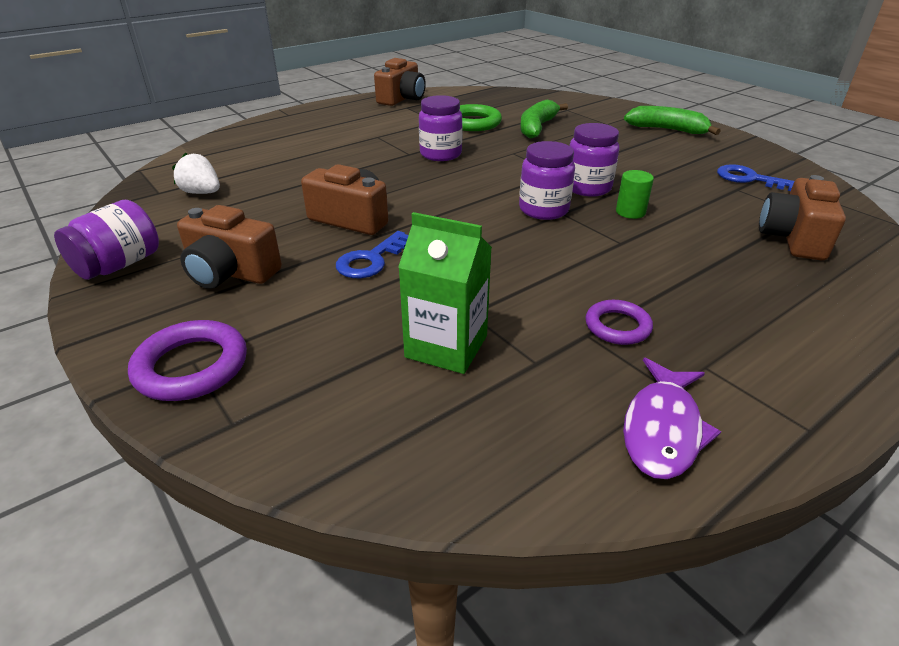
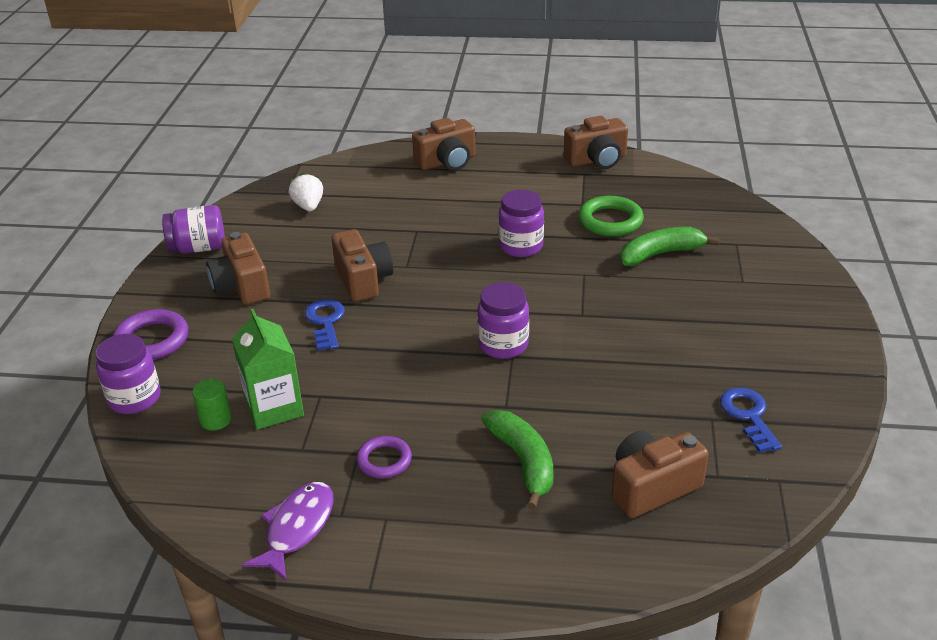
camera: 45 degrees right, 0 degrees up
(287, 130) = (447, 162): none -> brown camera
(371, 260) = (325, 322): blue key -> blue key turned 90 degrees clockwise
(587, 188) = (577, 344): purple jar -> purple jar (134, 399)
(630, 212) = (566, 385): green cylinder -> green cylinder (215, 420)
(662, 429) = (297, 528): purple fish -> purple fish turned 135 degrees clockwise
(667, 130) = (791, 319): green banana -> green banana (523, 461)

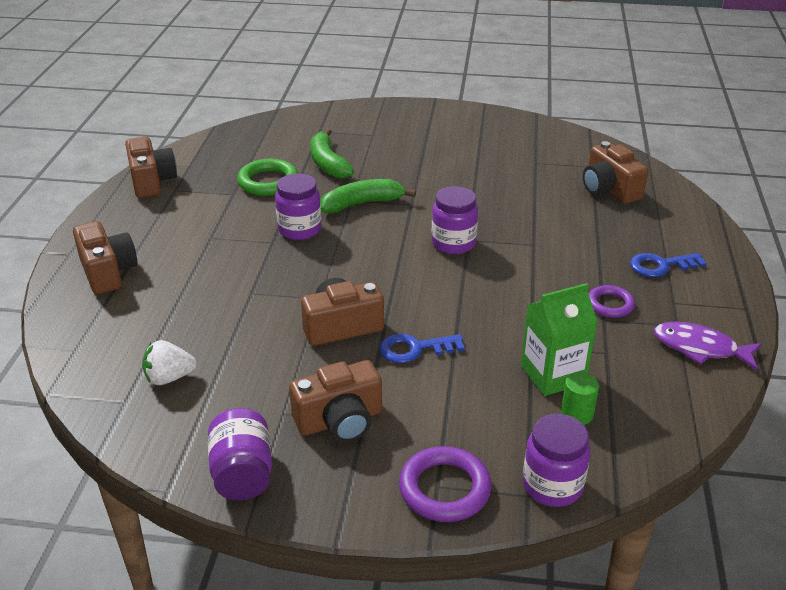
camera: 90 degrees left, 0 degrees up
(523, 461) = (596, 238): green banana -> green banana (362, 203)
(748, 416) = (531, 149): blue key -> blue key (661, 266)

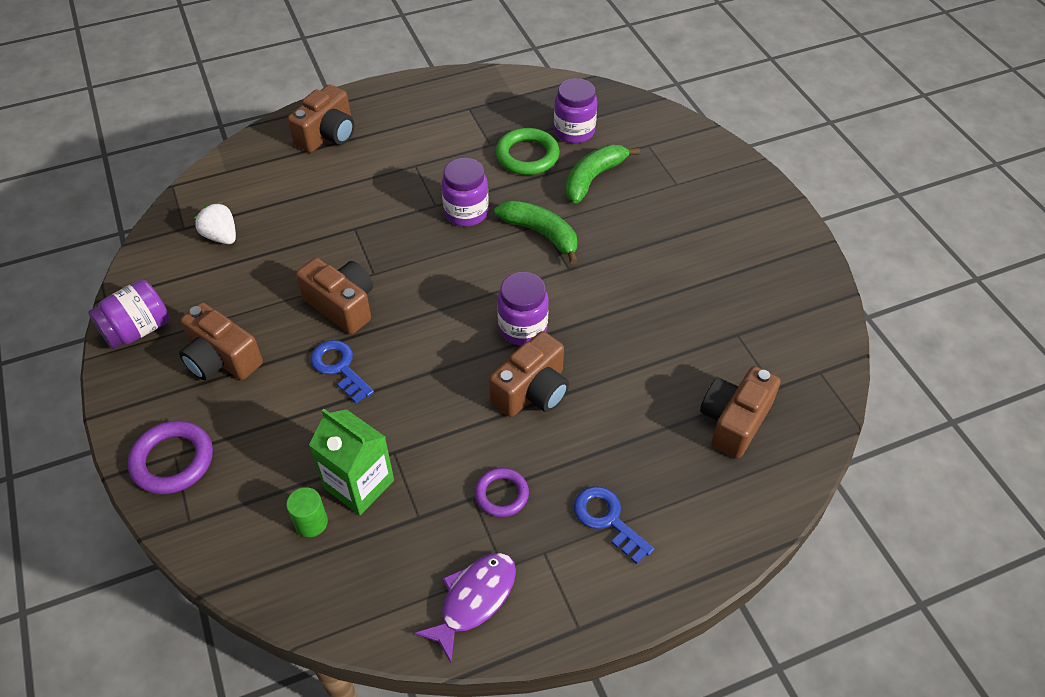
camera: 60 degrees right, 15 degrees up
(152, 181) = (470, 88): brown camera -> brown camera (532, 391)
(552, 486) = (208, 535): purple jar -> purple jar (574, 131)
(700, 348) = (474, 600): purple fish -> purple fish turned 45 degrees clockwise

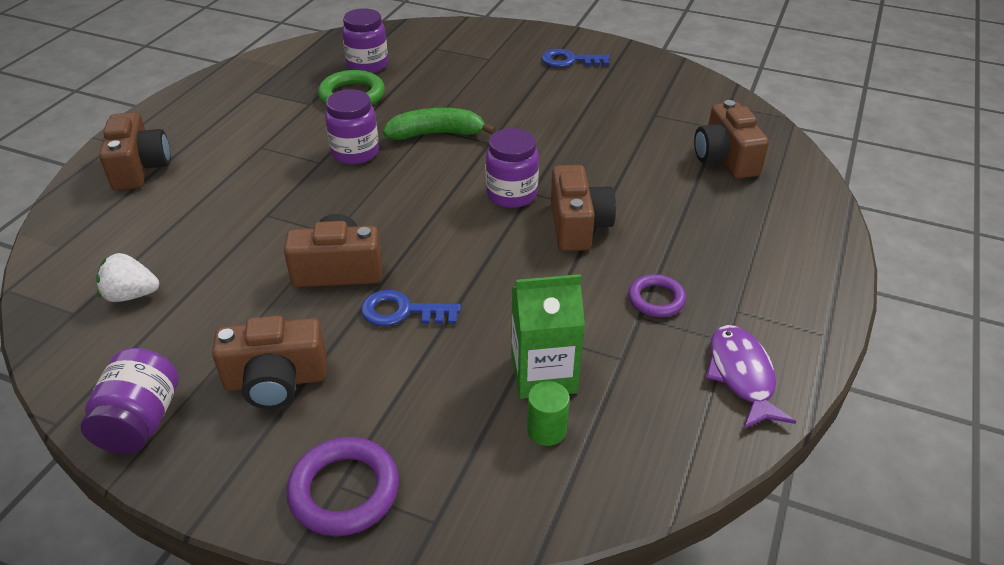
camera: 45 degrees left, 10 degrees down
(593, 178) = (424, 84): green banana -> none
(607, 520) = (743, 261): blue key -> blue key (570, 60)

